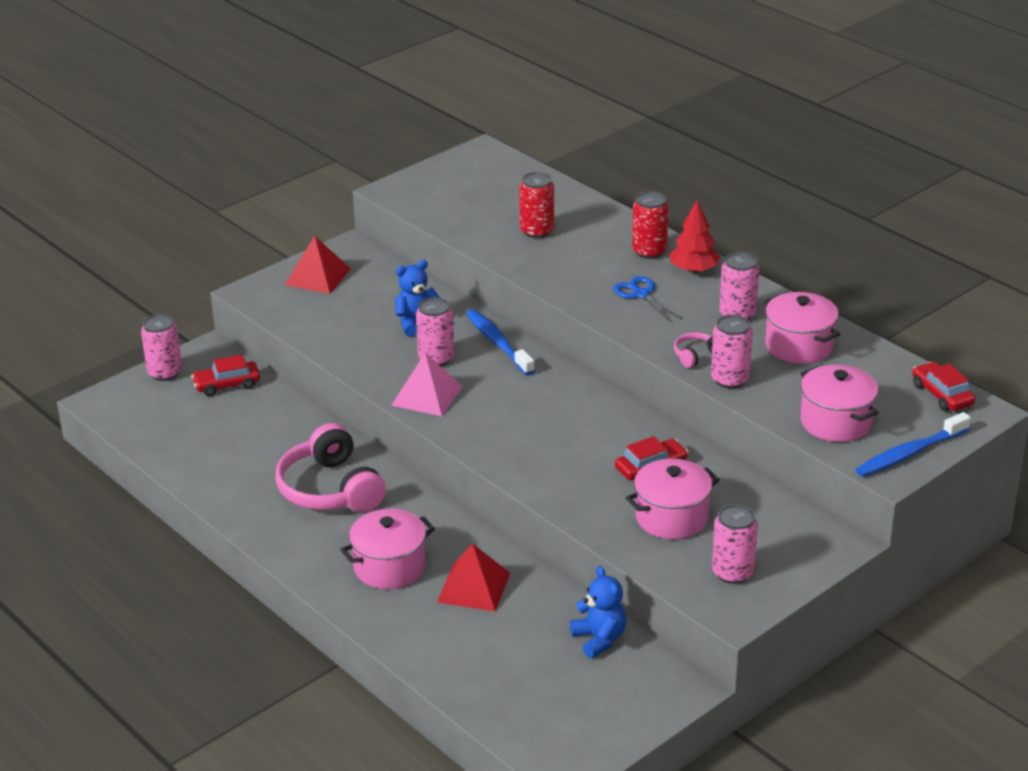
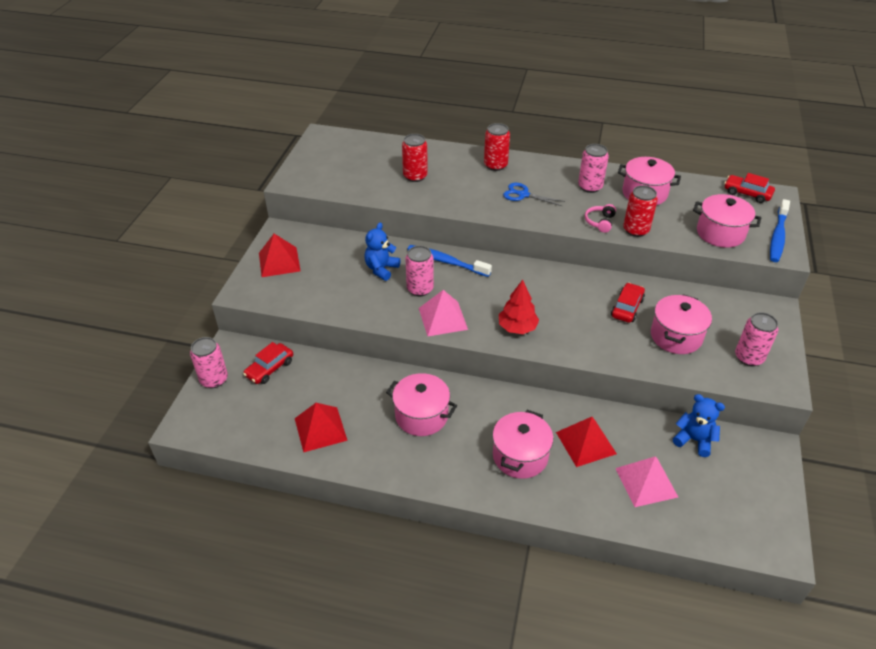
camera: 35 degrees left, 10 degrees up
(220, 457) = (320, 429): none -> red pyramid
(330, 489) = (421, 416): pink headphones -> pink pot
(495, 648) = (646, 482): none -> pink pyramid
(693, 270) = (533, 168): red tree -> red tree (517, 328)
(730, 379) = (636, 230): pink can -> red can

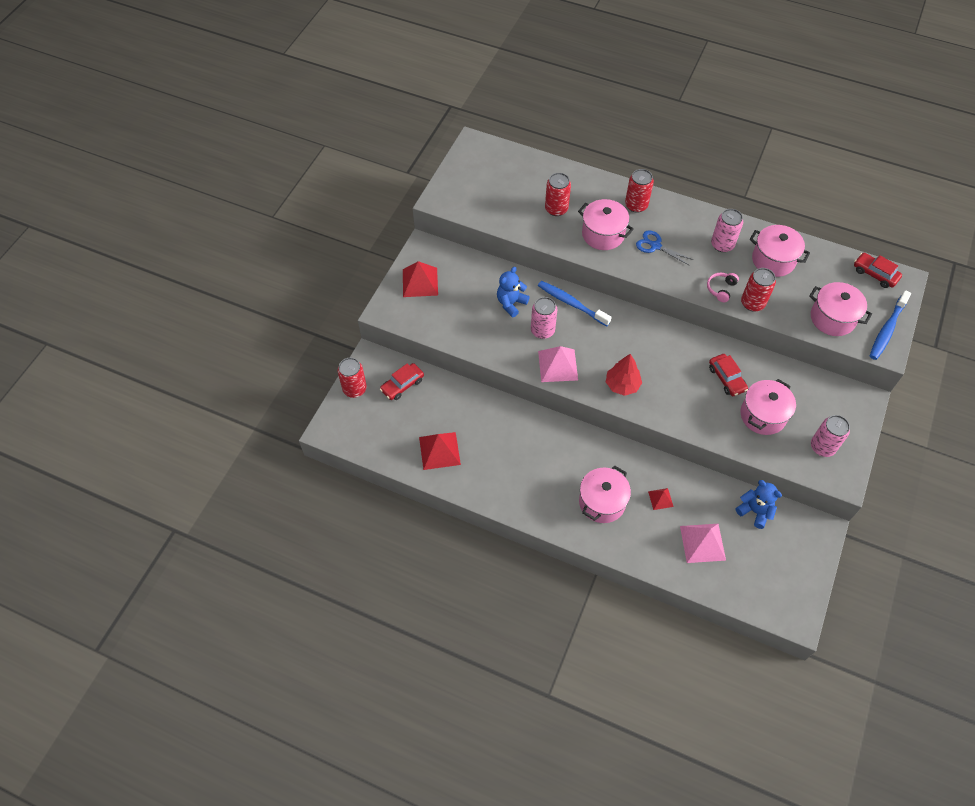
camera: 10 degrees right, 15 degrees up
(214, 379) = (354, 389): pink can -> red can
(421, 416) = (525, 451): pink pot -> pink pot (603, 234)
(586, 443) = (660, 499): red pyramid -> red pyramid, size x0.54
(627, 308) = (726, 378): red car -> red car turned 120 degrees clockwise

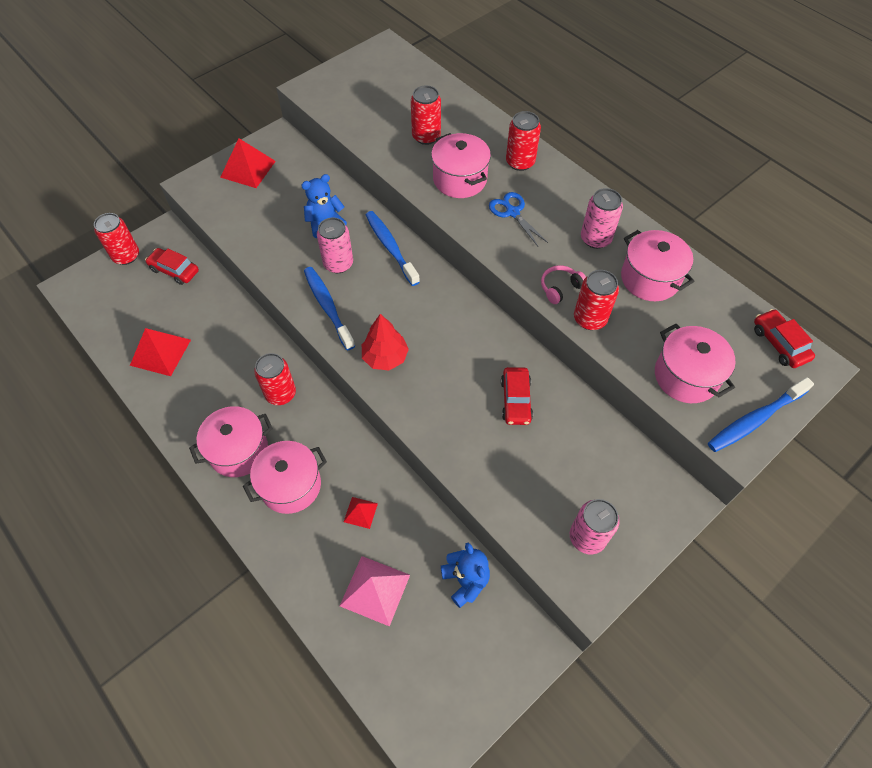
camera: 25 degrees right, 0 degrees up
(402, 385) = (174, 270): red car -> red car turned 45 degrees clockwise
(550, 443) = (280, 393): none -> red can
(557, 365) = (328, 307): pink pyramid -> blue toothbrush
(763, 415) = (533, 463): pink pot -> pink pot (238, 451)

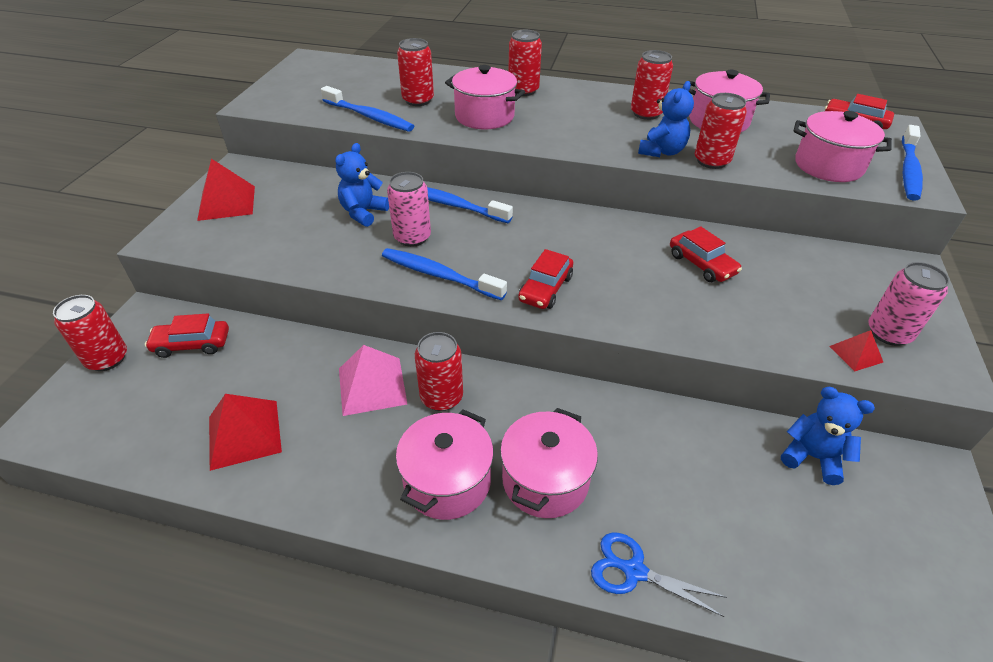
camera: 35 degrees left, 15 degrees down
(360, 512) = (647, 460): red pyramid -> red pyramid (856, 354)
(375, 139) = (369, 117): none -> blue toothbrush
(375, 590) = (746, 527): pink pyramid -> pink pyramid (372, 386)
(385, 357) = (545, 288): red tree -> red car
(512, 212) = (558, 121): blue scissors -> blue scissors (634, 571)
(560, 288) = (662, 151): pink headphones -> blue teddy bear
(595, 239) = (646, 113): pink can -> red can

